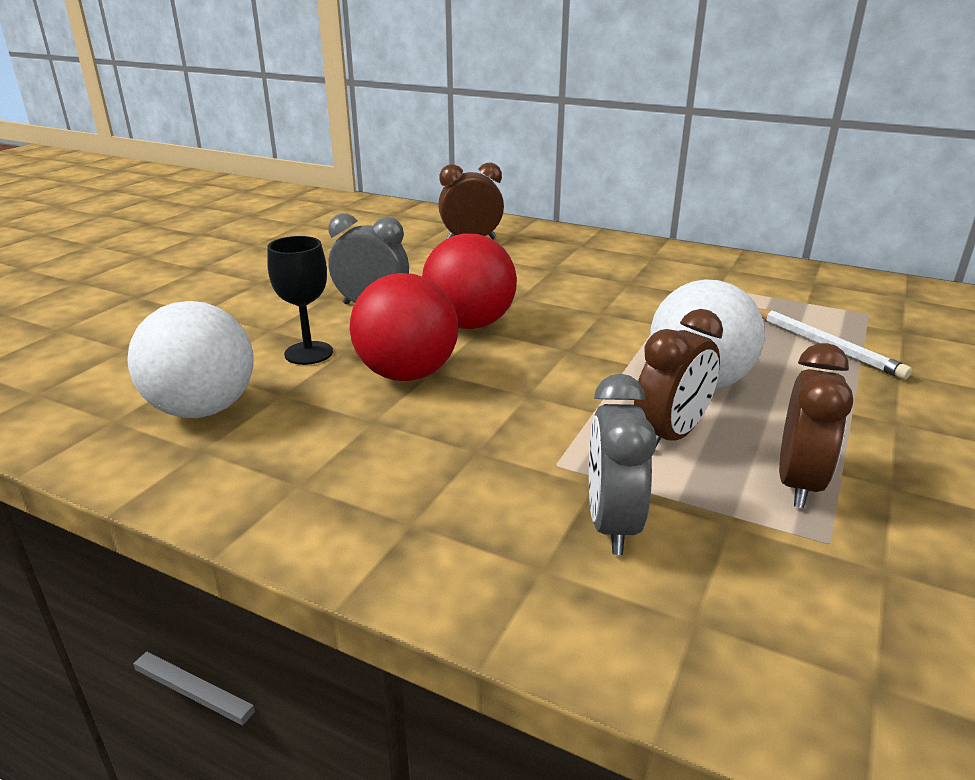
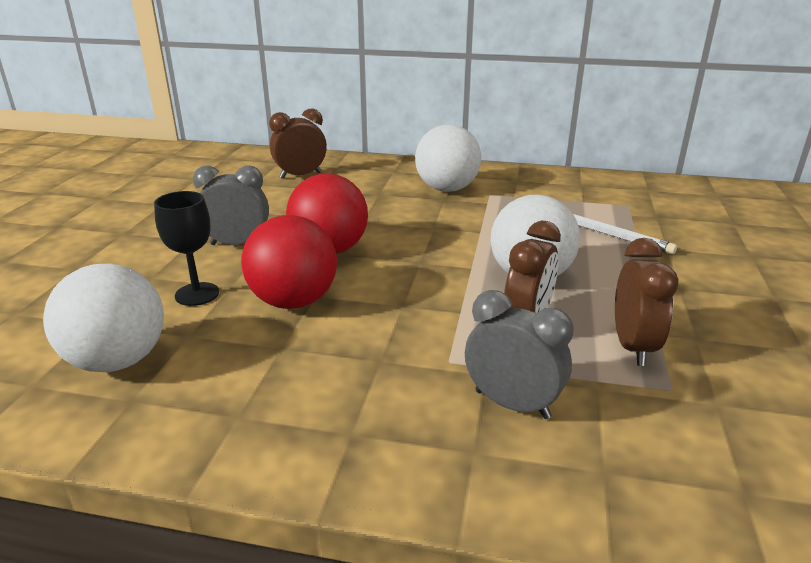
camera: 15 degrees left, 0 degrees up
(612, 524) = (512, 404): grey clock -> grey clock turned 135 degrees clockwise
(636, 271) = (447, 189): none -> white ball

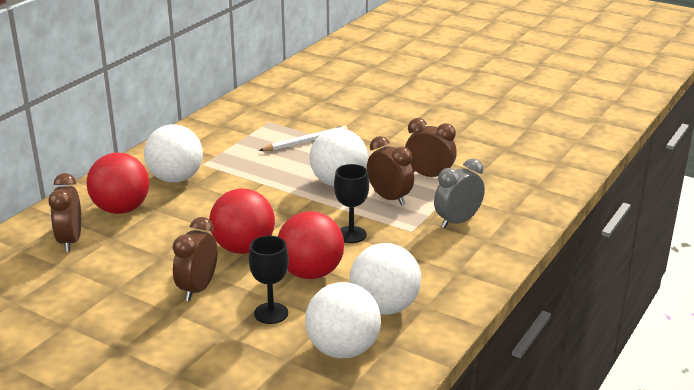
camera: 70 degrees left, 0 degrees up
(225, 376) = (384, 307): none -> white ball
(237, 244) = (197, 289): grey clock -> brown clock
(368, 181) = (121, 209): none -> red ball
(403, 312) = (351, 234): none -> black goblet

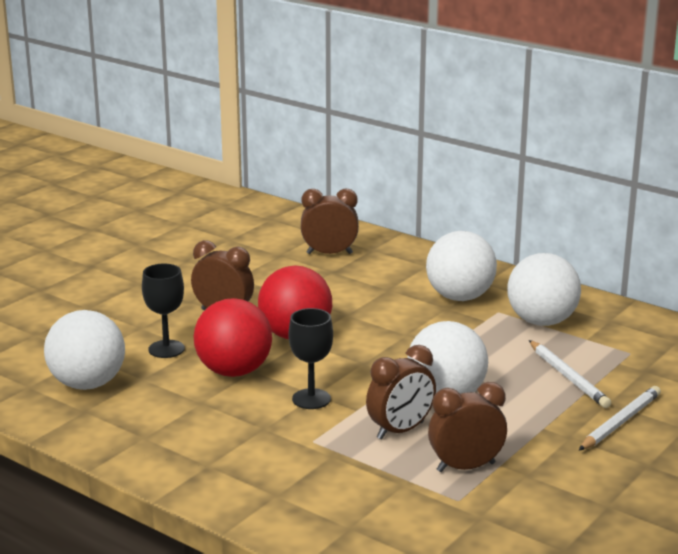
camera: 95 degrees right, 5 degrees down
(121, 209) = (390, 272): red ball -> none
(362, 128) = (620, 422): none -> white pencil
(384, 307) = (151, 411): white ball -> white ball (541, 321)
(429, 176) = (465, 467): brown clock -> brown clock turned 135 degrees counterclockwise
(457, 222) = (329, 477): grey clock -> none

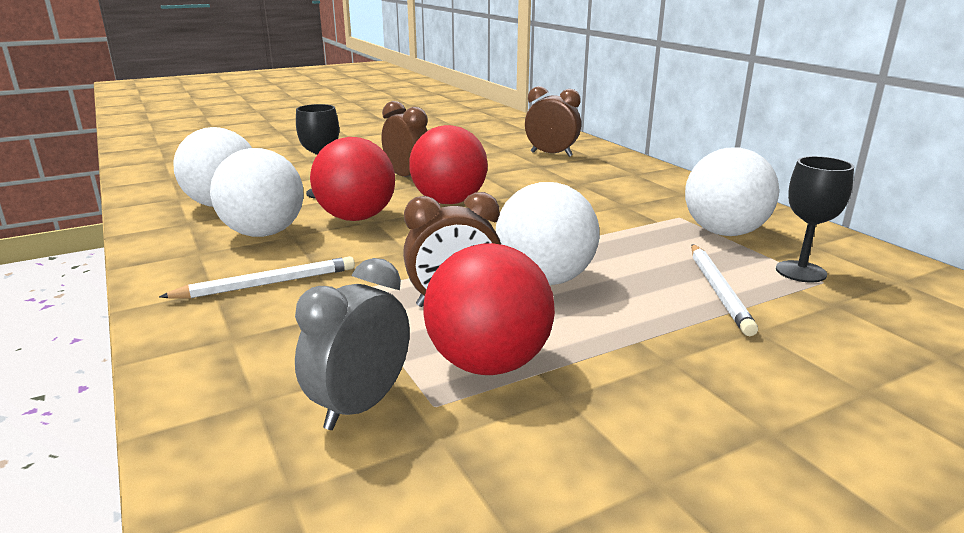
camera: 25 degrees right, 0 degrees up
(311, 399) = (396, 253): black goblet -> black goblet (800, 272)
(416, 512) = (360, 406): none -> grey clock
(460, 297) = (646, 199): white ball -> white ball (263, 233)
(465, 467) = (488, 364): brown clock -> red ball
(620, 422) = (760, 359): white pencil -> white pencil (267, 284)

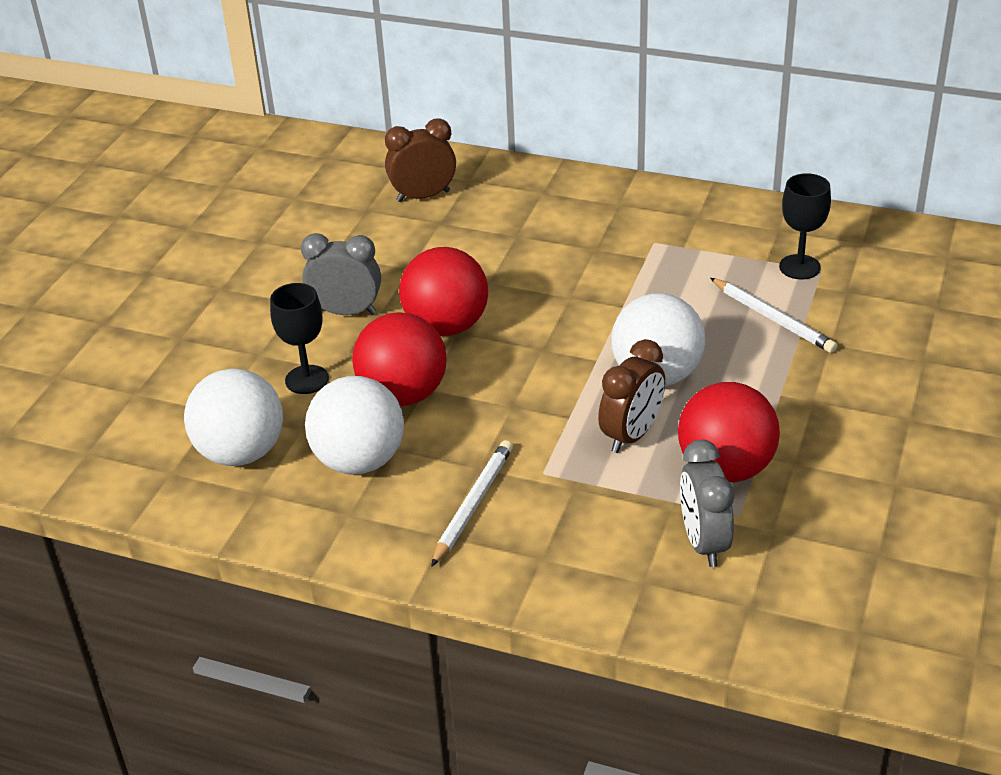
camera: 40 degrees left, 15 degrees up
(407, 177) = (346, 312): brown clock -> grey clock
(724, 232) = (707, 246): white ball -> none

